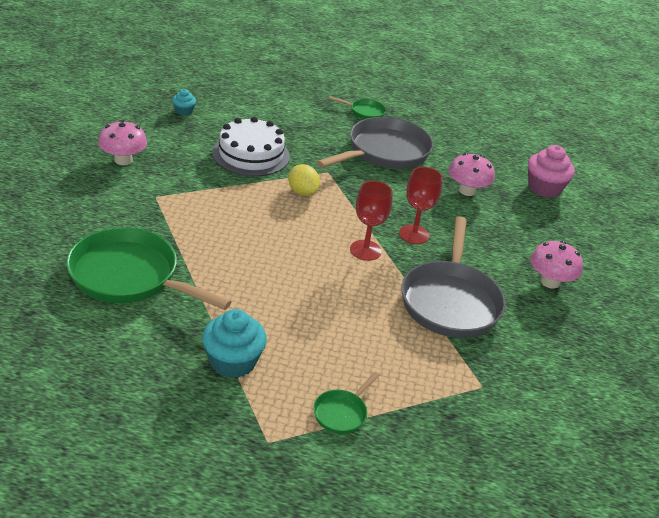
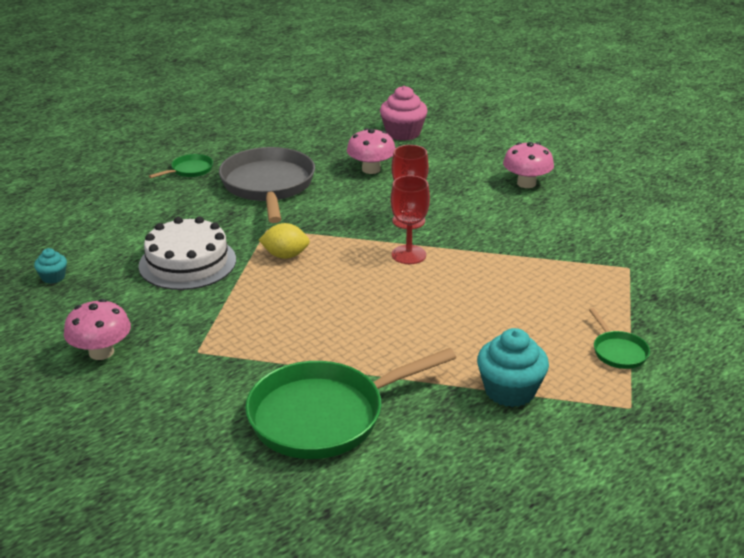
camera: 50 degrees left, 5 degrees down
(450, 301) = (514, 239): grey pan -> none

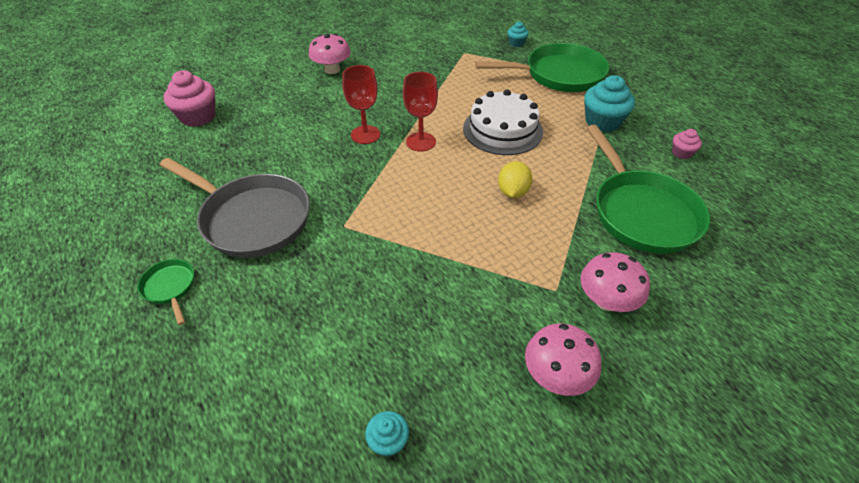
camera: 80 degrees left, 15 degrees up
(187, 262) = (391, 294): white cake -> white cake (502, 130)
(268, 186) = (252, 219): grey pan -> grey pan turned 150 degrees counterclockwise
(285, 255) = (400, 216): yellow lemon -> yellow lemon (512, 192)
(371, 169) = (259, 144): pink mushroom -> pink mushroom (606, 300)
(462, 464) = (681, 153): none -> pink cupcake
(618, 351) = (559, 75): green pan -> green pan, size x2.25
(689, 310) = (516, 43): none -> turquoise cupcake

